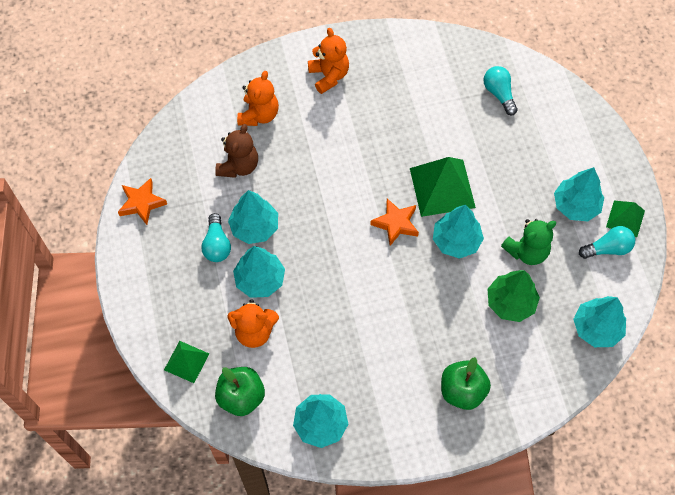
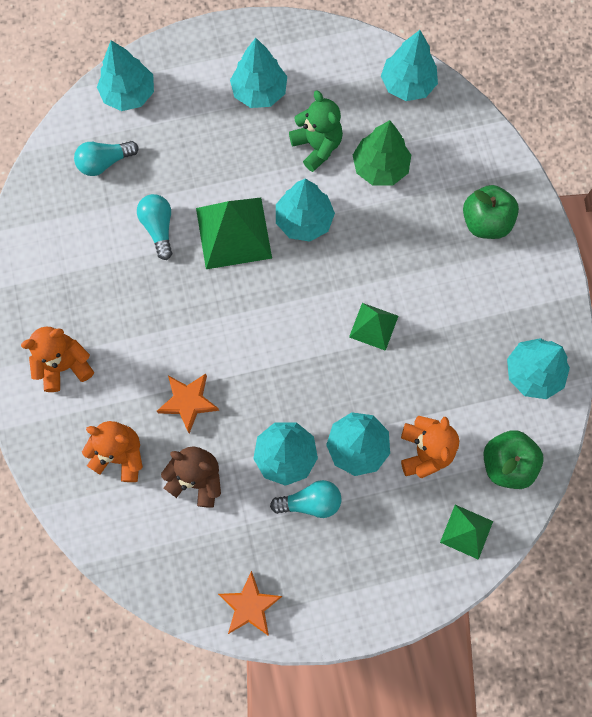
camera: 90 degrees left, 10 degrees up
(396, 223) = (281, 286): orange star -> orange star (188, 402)
(563, 108) = (129, 94): none -> turquoise tree
(607, 248) = (313, 64): turquoise light bulb -> turquoise light bulb (159, 228)
(625, 218) = (276, 44): green pyramid -> green pyramid (373, 326)

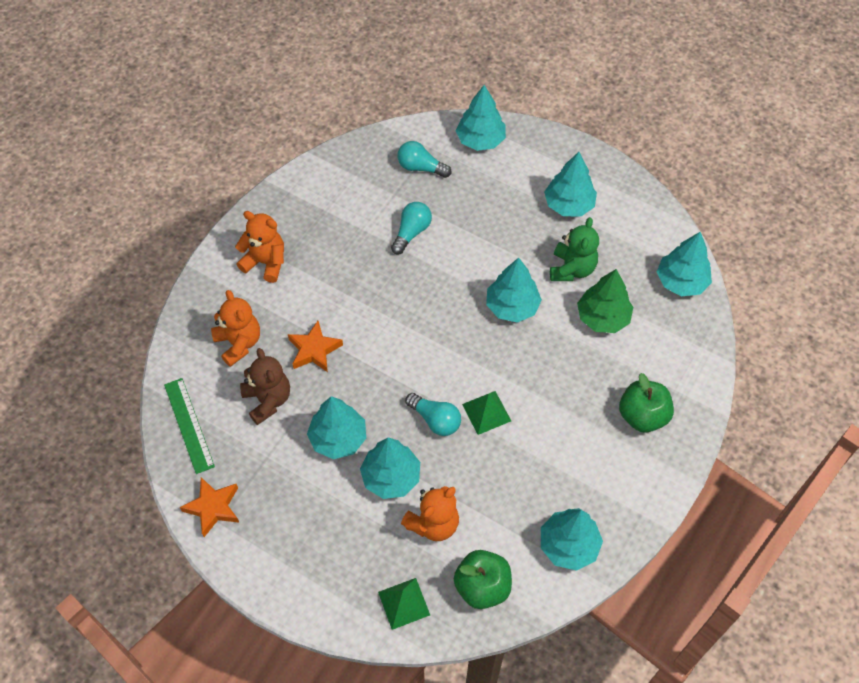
camera: 45 degrees right, 15 degrees down
(156, 561) = (189, 425): none -> green ruler
(234, 233) = (456, 275): green pyramid -> none
(310, 502) = (321, 482): turquoise light bulb -> turquoise light bulb (435, 420)

